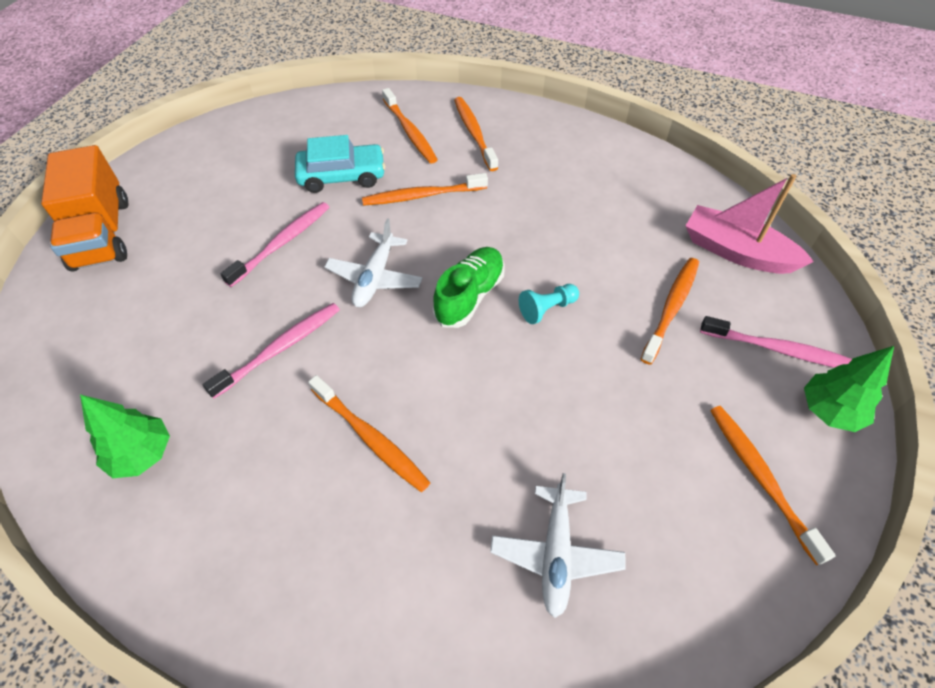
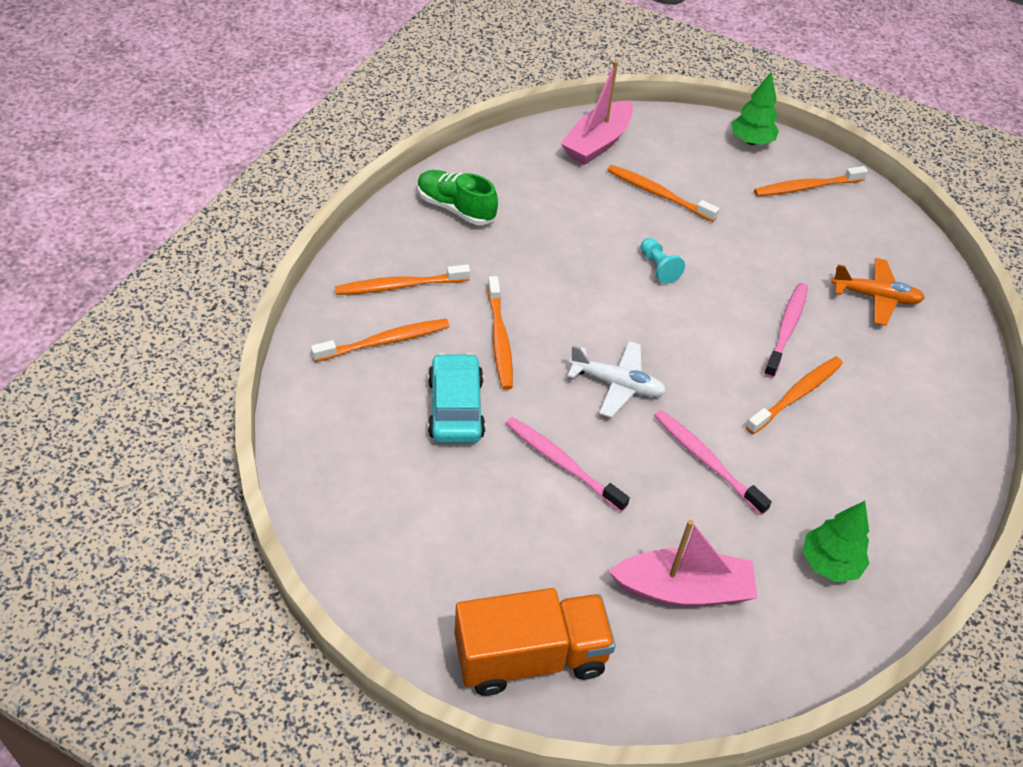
camera: 90 degrees left, 5 degrees down
(138, 329) = (683, 589): none -> pink boat
(470, 296) = (642, 316): green shoe -> green shoe (455, 208)
(556, 553) = (875, 297): white plane -> orange plane
(780, 350) = (699, 148): pink toothbrush -> pink toothbrush (786, 328)

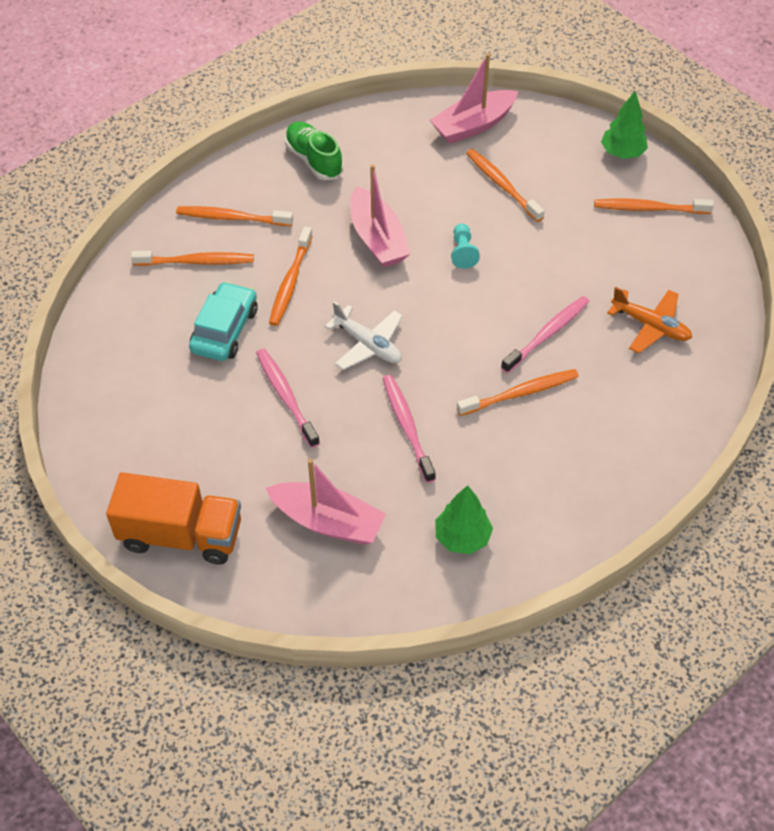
camera: 25 degrees right, 5 degrees up
(565, 273) = (377, 239): none -> pink boat

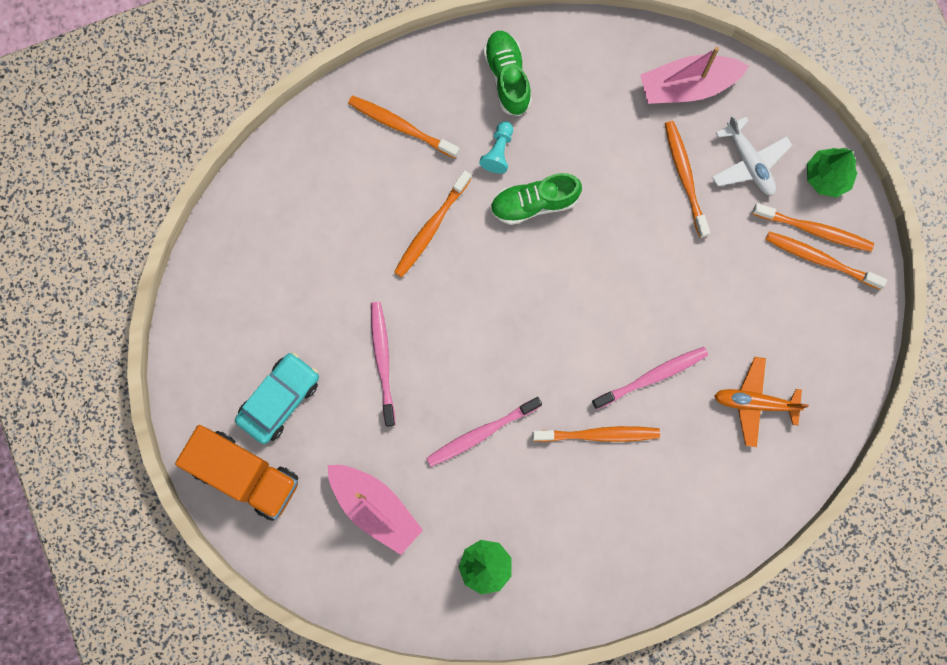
camera: 20 degrees right, 25 degrees up
(197, 262) = (350, 171): orange toothbrush -> orange toothbrush (815, 230)
(225, 330) = (351, 264): turquoise car -> turquoise car (279, 399)
(367, 344) = (478, 328): white plane -> white plane (749, 162)
(377, 239) = (534, 203): pink boat -> green shoe
(407, 426) = (481, 433): pink toothbrush -> pink toothbrush turned 120 degrees counterclockwise
(463, 252) = (611, 249): turquoise pawn -> turquoise pawn (498, 151)
(650, 326) = (755, 403): orange plane -> orange plane turned 135 degrees clockwise

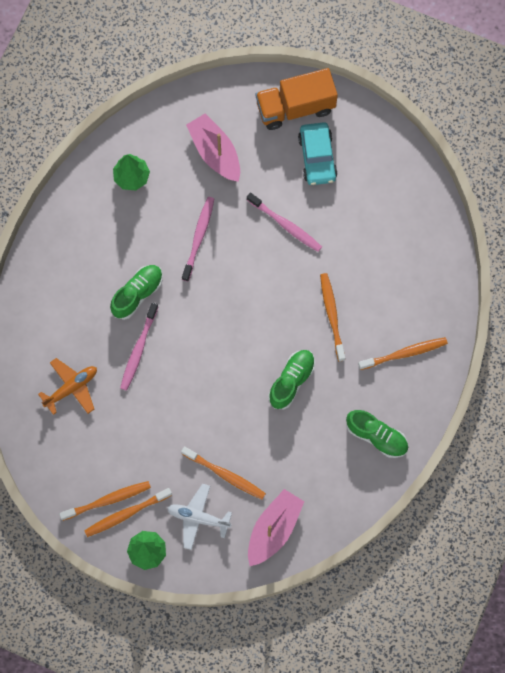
camera: 135 degrees right, 5 degrees down
(375, 508) = (215, 152): pink boat -> pink boat turned 60 degrees clockwise
(498, 151) = (339, 390): turquoise pawn -> none
(599, 435) = (137, 294): orange toothbrush -> green shoe

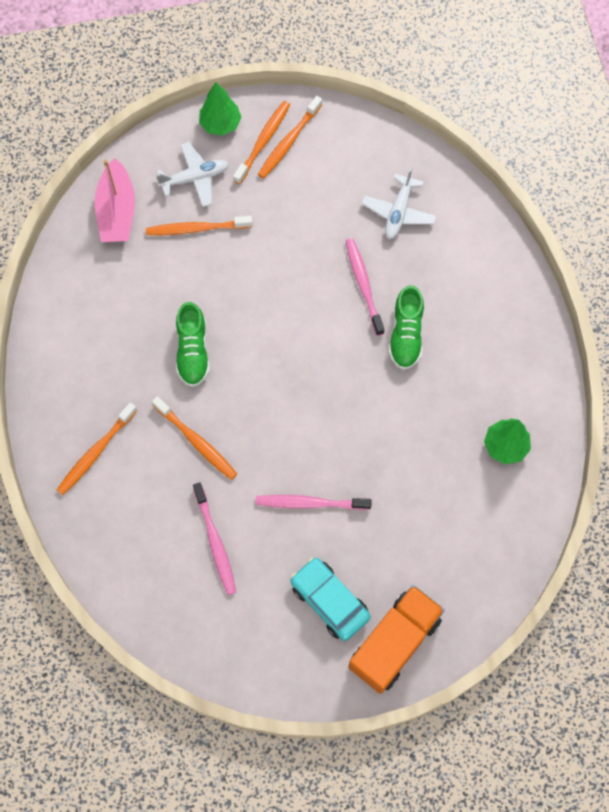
camera: 145 degrees right, 5 degrees down
(71, 388) = (398, 212): orange plane -> white plane
(199, 237) = (389, 430): pink toothbrush -> pink toothbrush (215, 542)
(215, 152) = (441, 531): pink boat -> none
(377, 436) = (72, 354): green shoe -> none

